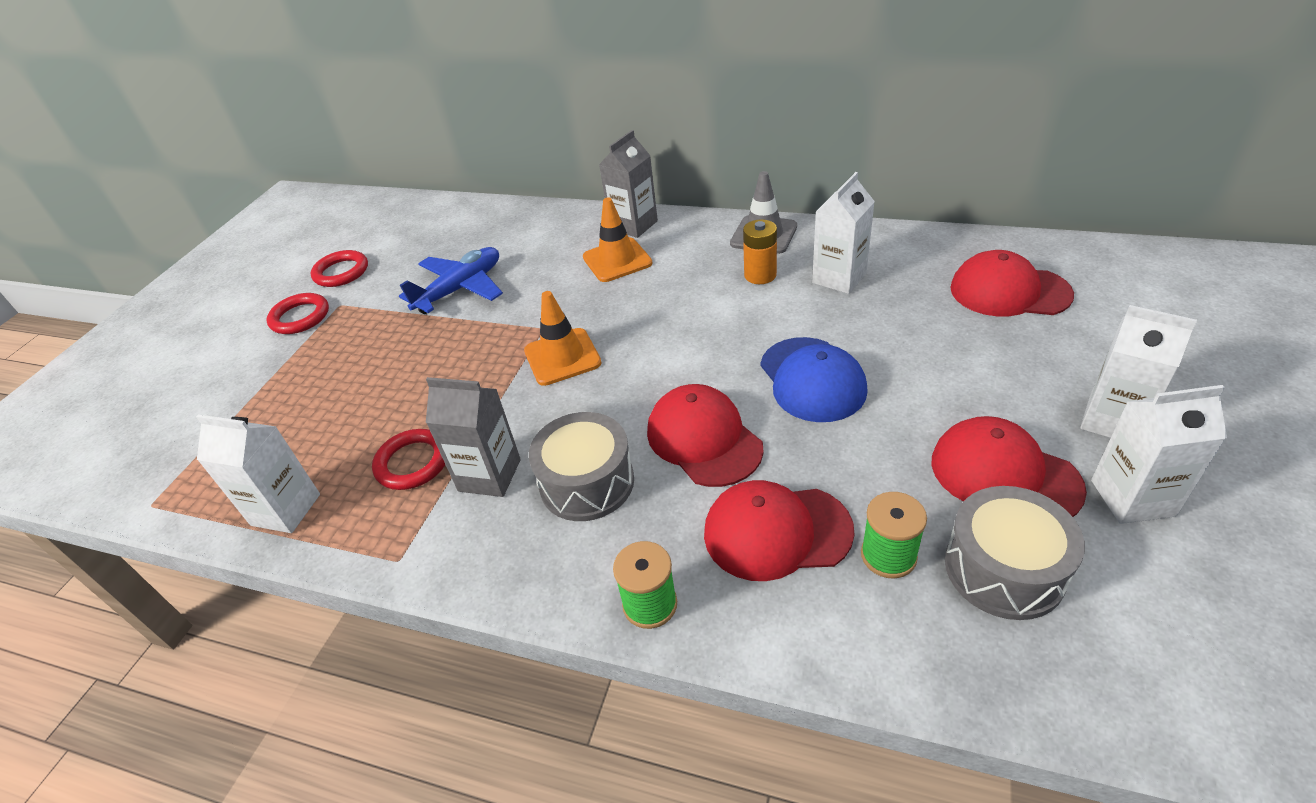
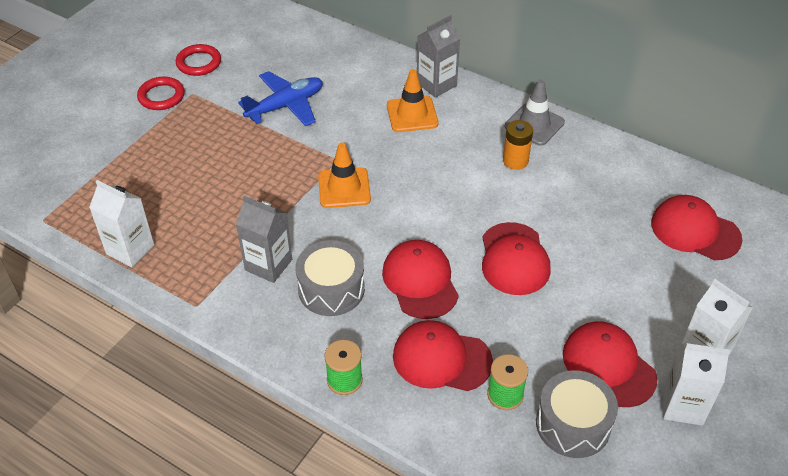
camera: 10 degrees right, 5 degrees up
(413, 463) = (219, 240): red ring -> none
(812, 379) = (514, 259): blue cap -> red cap
(839, 278) = (574, 181): white carton -> none

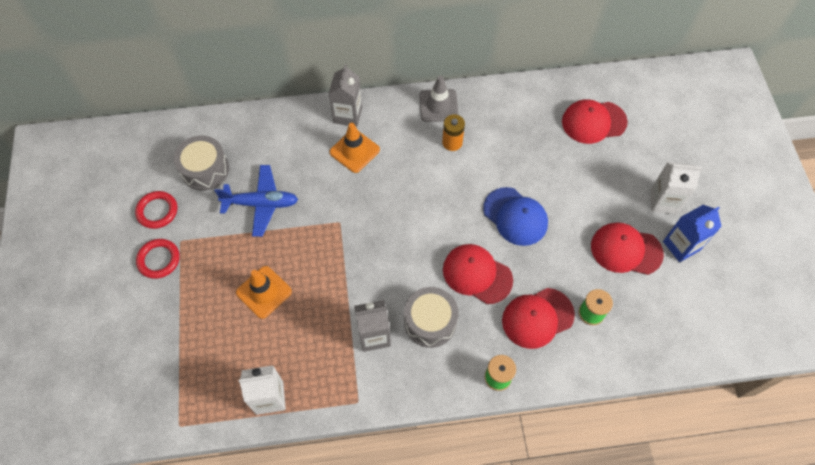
camera: 40 degrees left, 15 degrees up
(285, 106) = (261, 204): blue plane -> blue plane turned 75 degrees clockwise
(344, 188) = (365, 241): orange traffic cone -> orange traffic cone (264, 292)
(514, 259) = (515, 216): red cap -> blue cap
(573, 424) = (640, 302): grey drum -> grey drum (205, 170)
(682, 405) = (681, 246): white carton -> blue carton

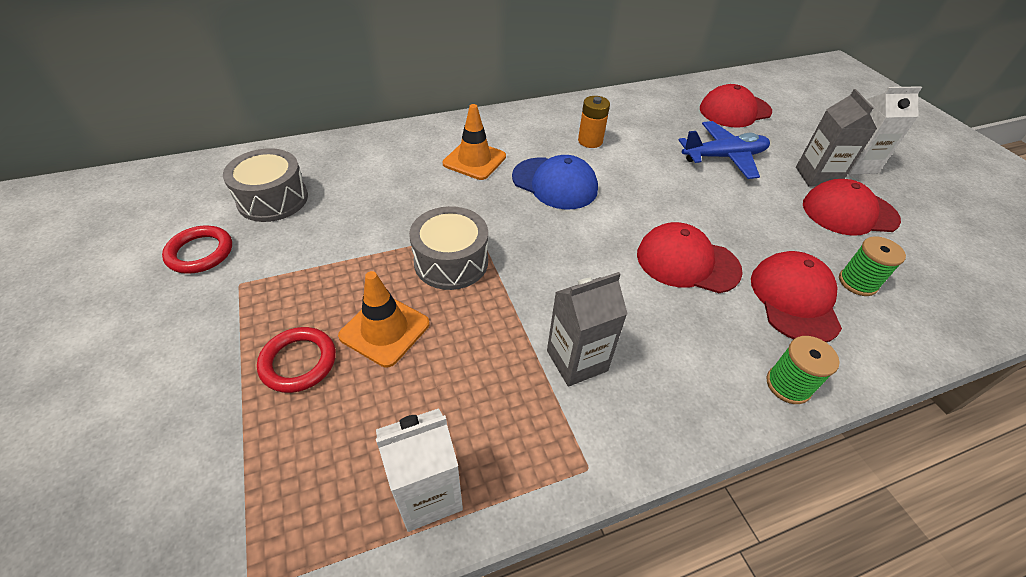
camera: 15 degrees left, 15 degrees down
(159, 260) = (203, 313): red ring -> red ring (298, 362)
(261, 204) = (360, 225): blue plane -> blue plane (723, 157)
(348, 115) = (455, 130): grey carton -> grey carton (817, 177)
(430, 322) = (652, 328): grey drum -> grey drum (451, 262)
(438, 105) = (560, 113): grey traffic cone -> none
(515, 216) = (700, 197): blue cap -> blue cap (555, 183)
(537, 318) = (794, 299): red cap -> red cap turned 135 degrees clockwise
(681, 246) = (906, 200): blue carton -> none

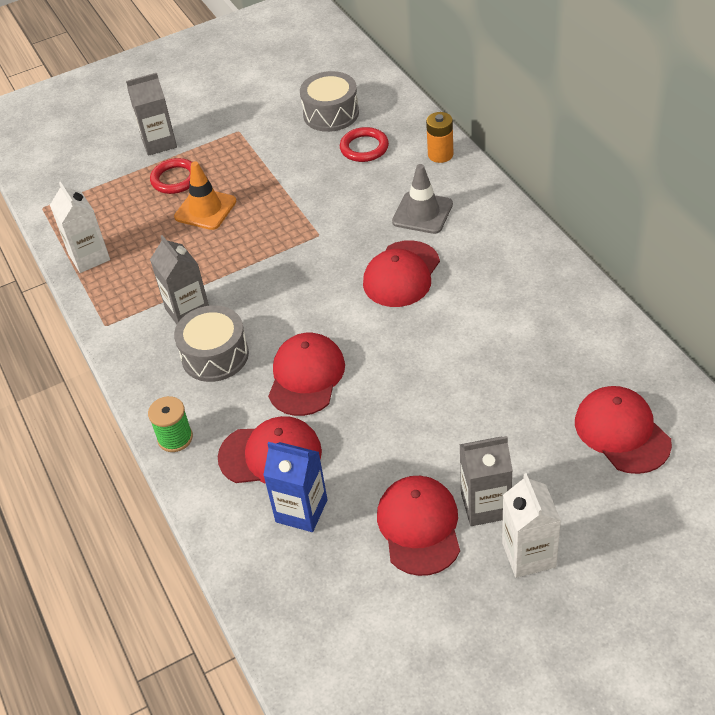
camera: 90 degrees right, 0 degrees up
(194, 380) = (159, 143): none -> grey carton
(200, 253) = (264, 103): red ring -> red ring (364, 148)
(451, 262) = (278, 227): grey drum -> grey drum (215, 355)
(474, 160) = (422, 213): orange traffic cone -> grey traffic cone
(555, 183) = (401, 274): blue cap -> red cap
(590, 141) = (489, 293): orange battery -> orange battery (440, 154)
(723, 157) = (497, 413): blue plane -> none
(857, 282) = (301, 511): green spool -> blue carton

